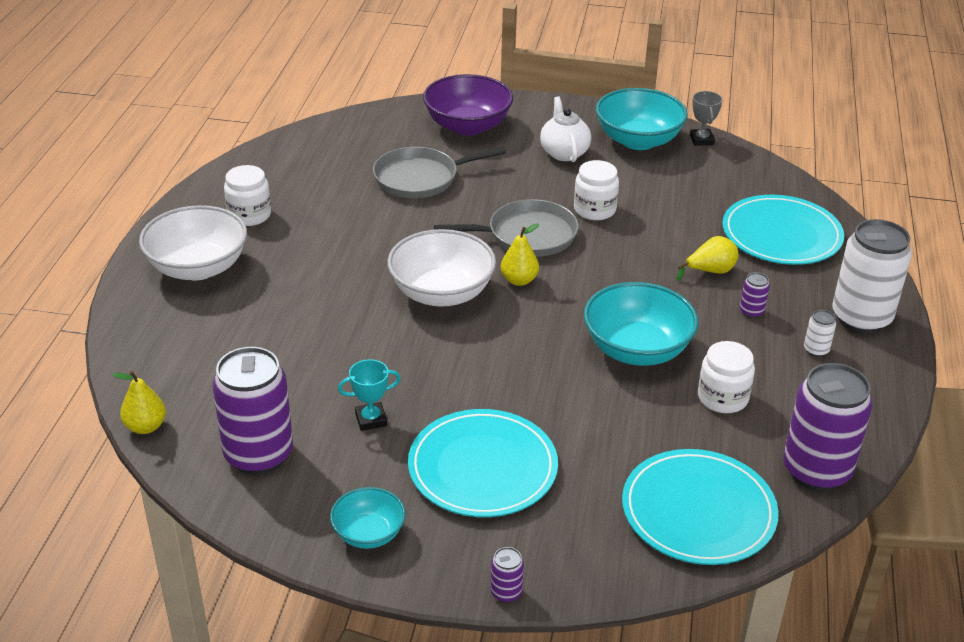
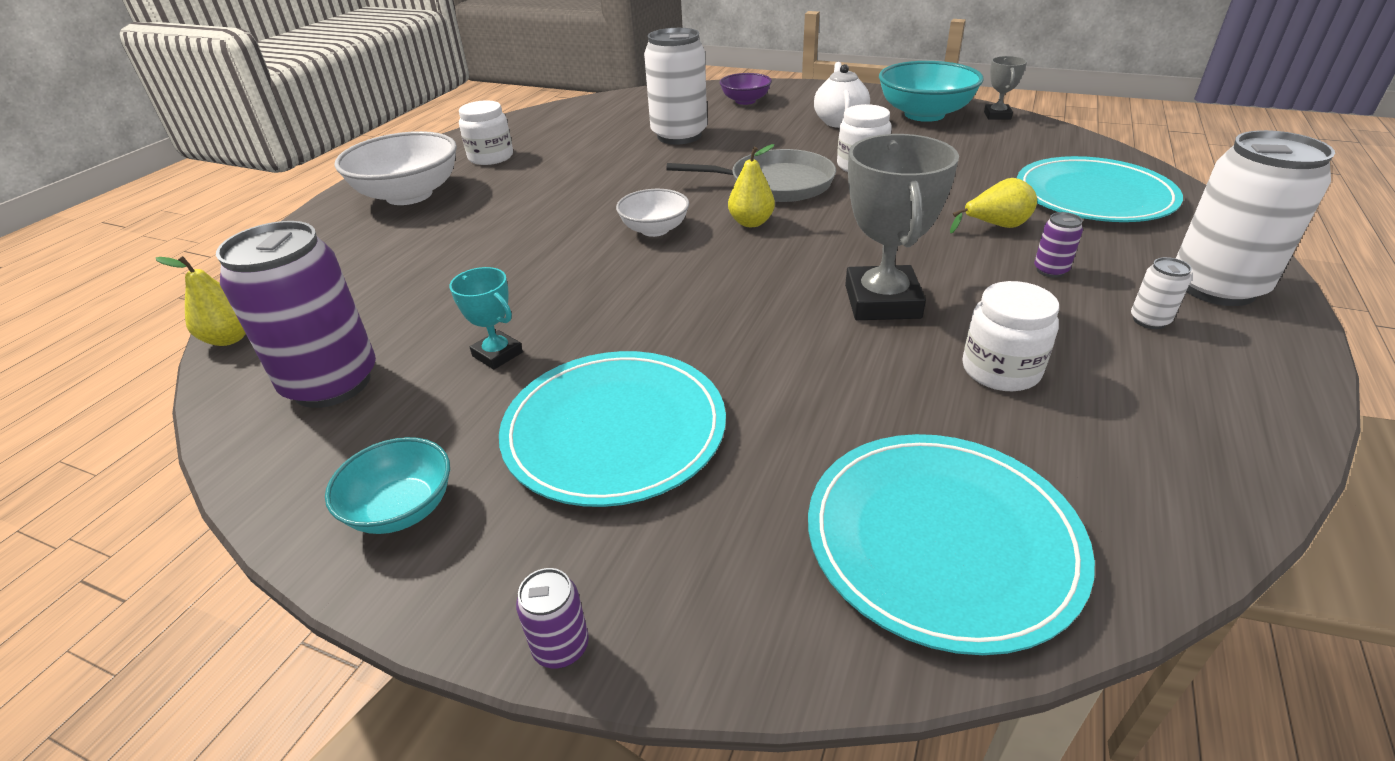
camera: 15 degrees right, 0 degrees up
(371, 419) = (497, 354): turquoise trophy -> turquoise trophy turned 45 degrees clockwise
(420, 178) = (679, 136): grey pan -> white can
(441, 293) = (654, 229): white bowl -> white bowl, size x0.56
(467, 126) = (745, 101): purple bowl -> purple bowl, size x0.56
(637, 349) = (882, 302): turquoise bowl -> grey trophy
(816, 471) = (1162, 495): purple can -> none

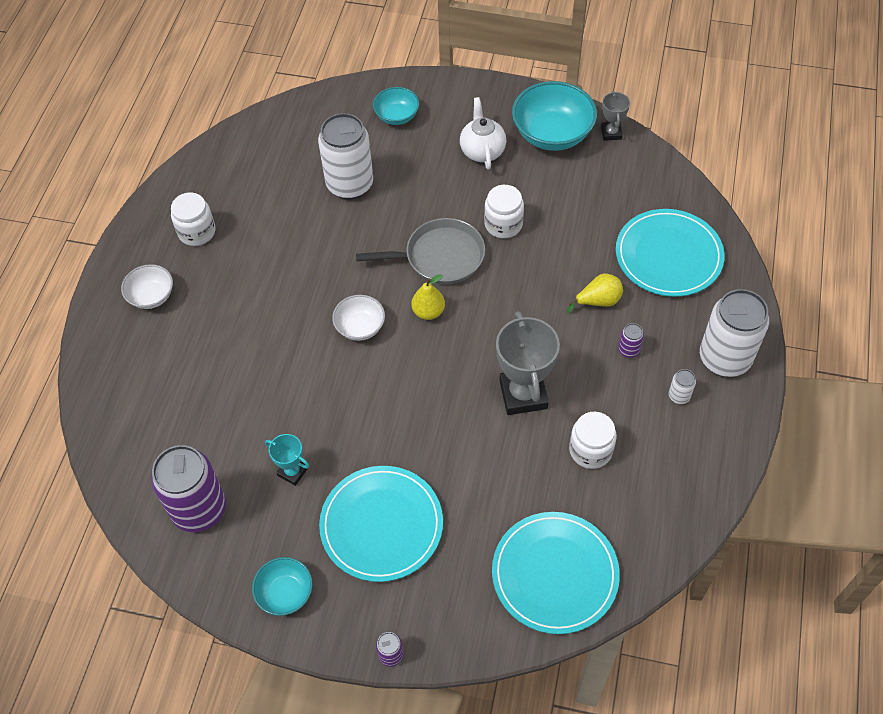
camera: 10 degrees left, 20 degrees up
(230, 338) = (108, 478): yellow pear -> none
(409, 195) = (151, 296): white bowl -> white bowl, size x0.56
(745, 101) = (397, 116): purple bowl -> turquoise bowl

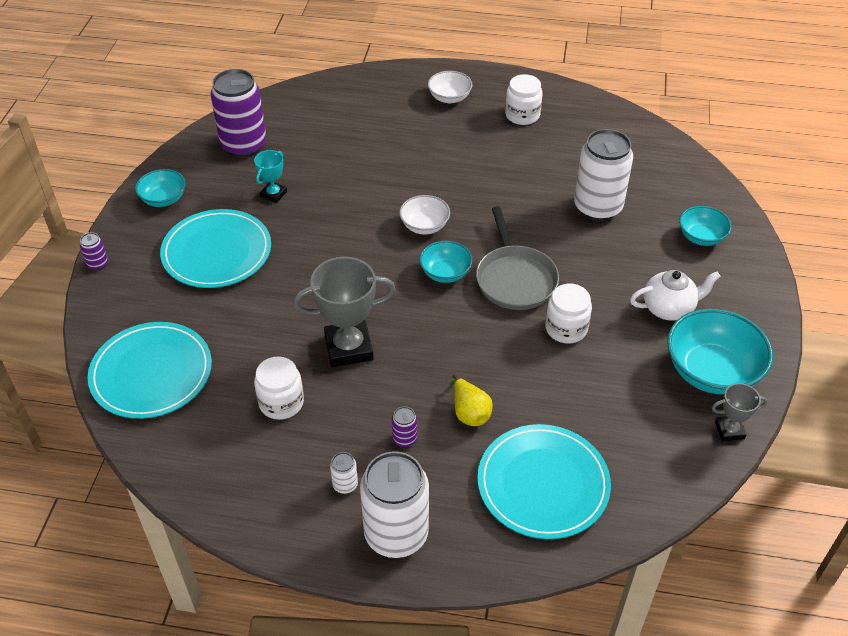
camera: 85 degrees right, 10 degrees down
(428, 312) = (445, 273): yellow pear -> turquoise bowl

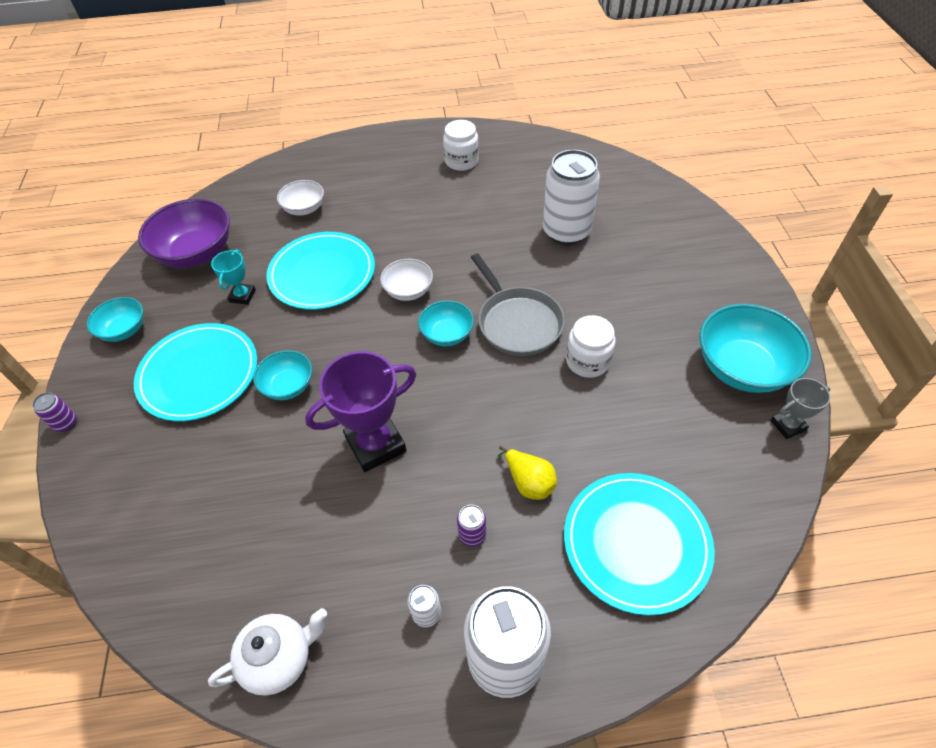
camera: 15 degrees left, 5 degrees up
(151, 373) = (161, 539): turquoise plate -> turquoise plate (322, 273)
(244, 146) = (196, 253): purple can -> purple bowl
(281, 402) = (322, 531): white jar -> none
(349, 348) = (375, 444): grey trophy -> purple trophy
(449, 98) = (387, 160): white bowl -> white bowl (304, 209)
(669, 308) = (674, 314): white teapot -> white teapot (280, 658)
(701, 237) = (671, 237): turquoise bowl -> turquoise bowl (288, 386)

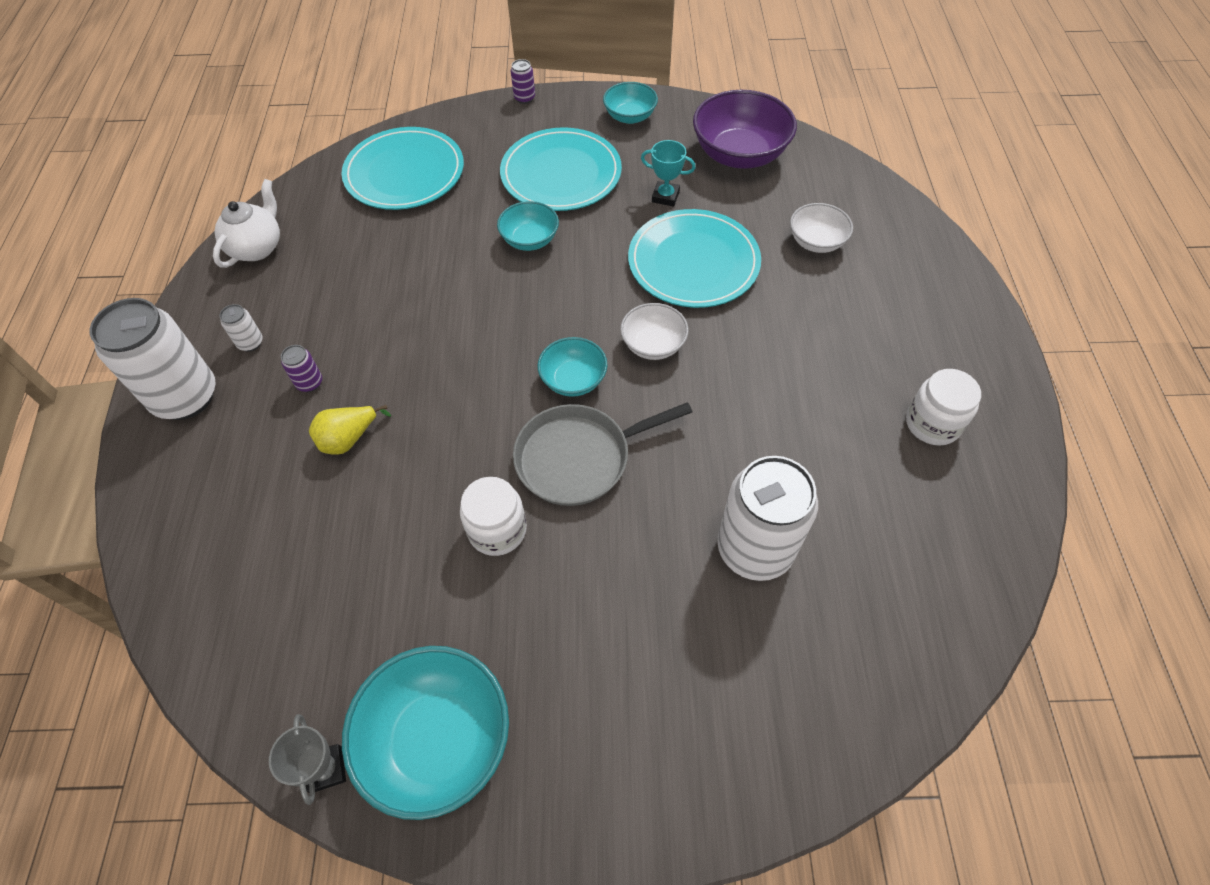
camera: 95 degrees right, 5 degrees up
(280, 658) = (257, 247): white teapot -> white teapot turned 135 degrees counterclockwise
(375, 444) = (437, 309): purple trophy -> none
(636, 543) = (243, 530): turquoise plate -> turquoise plate (404, 173)

